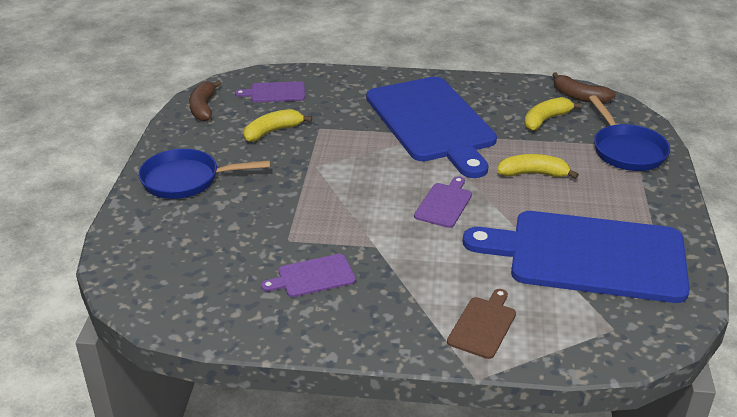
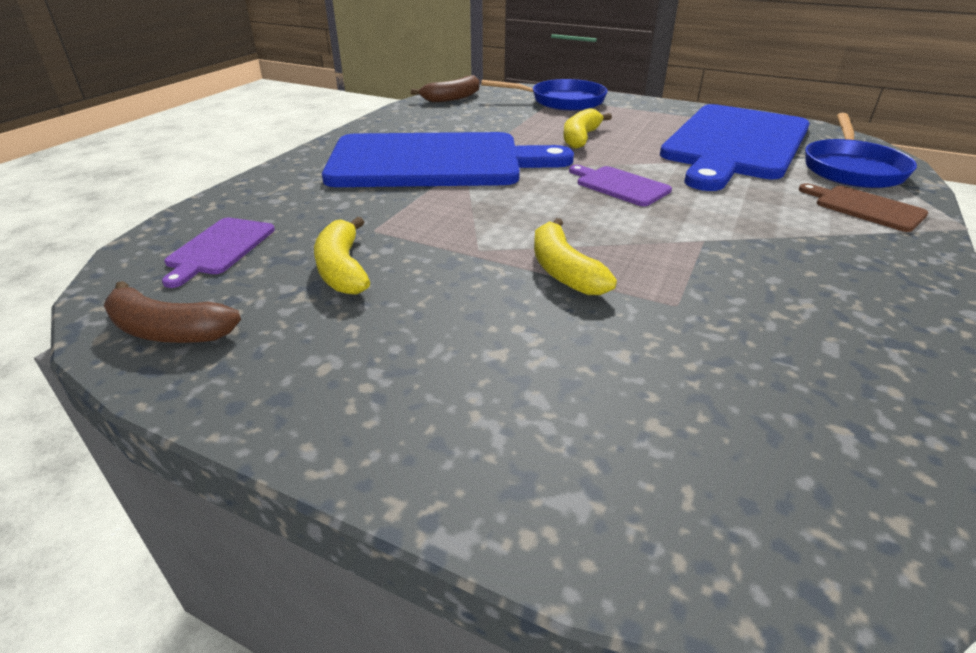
camera: 70 degrees left, 0 degrees up
(186, 180) = (428, 393): blue pan -> blue pan (851, 169)
(313, 276) = (778, 298): purple cutting board -> none
(545, 120) = (482, 116): yellow banana -> yellow banana (563, 271)

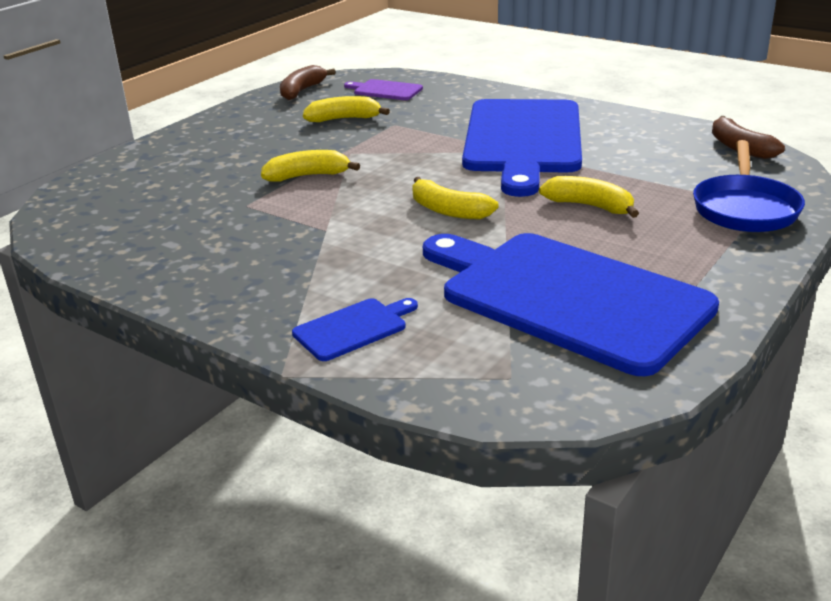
camera: 100 degrees right, 5 degrees down
(619, 185) = (448, 211): purple cutting board -> yellow banana
(851, 169) = (464, 359): blue pan -> none
(865, 207) = (354, 328): brown cutting board -> blue cutting board

